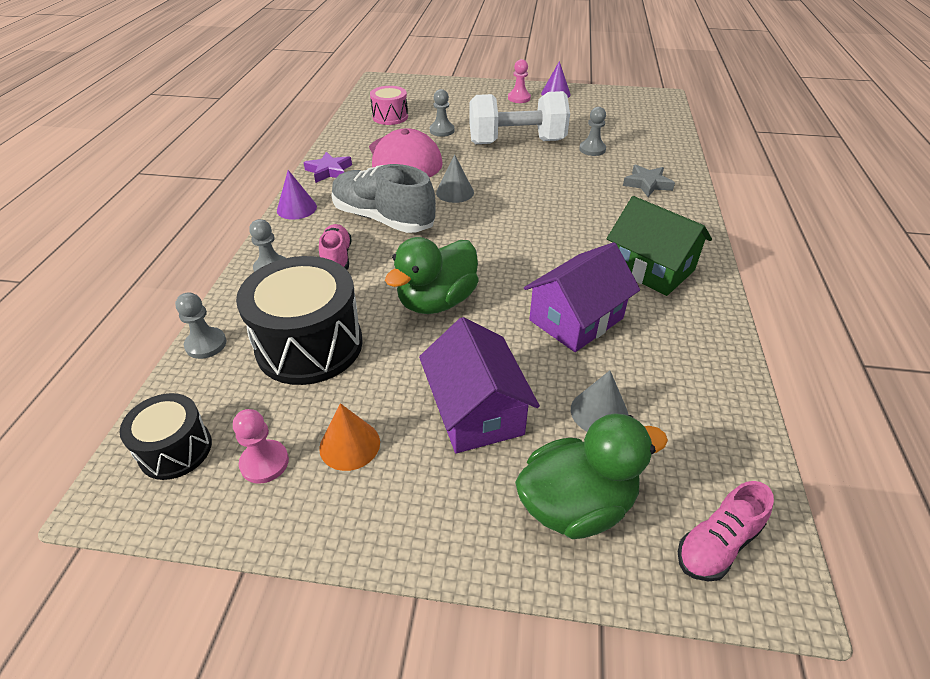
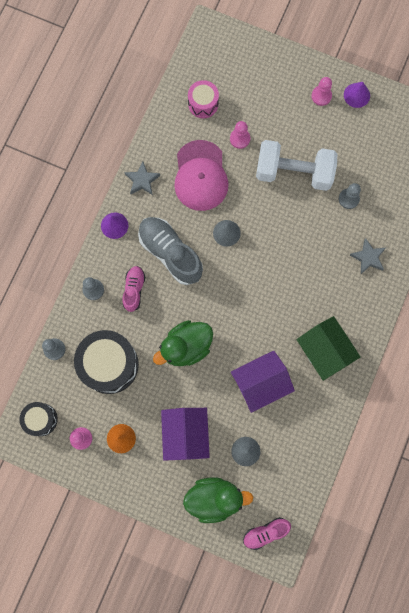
camera: 15 degrees right, 35 degrees up
(329, 171) = (142, 180): purple star -> grey star
(442, 131) = (240, 139): grey pawn -> pink pawn

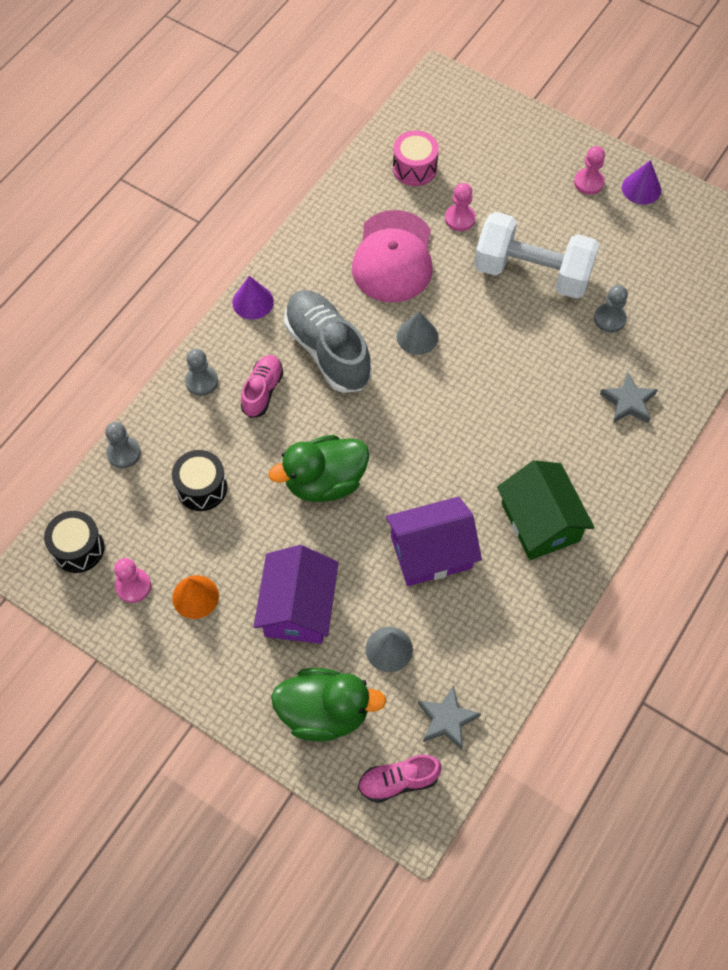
camera: 10 degrees right, 15 degrees down
(109, 364) = (202, 488): black drum -> black drum, size x0.56
(142, 180) = (306, 250): grey star -> grey star (447, 720)

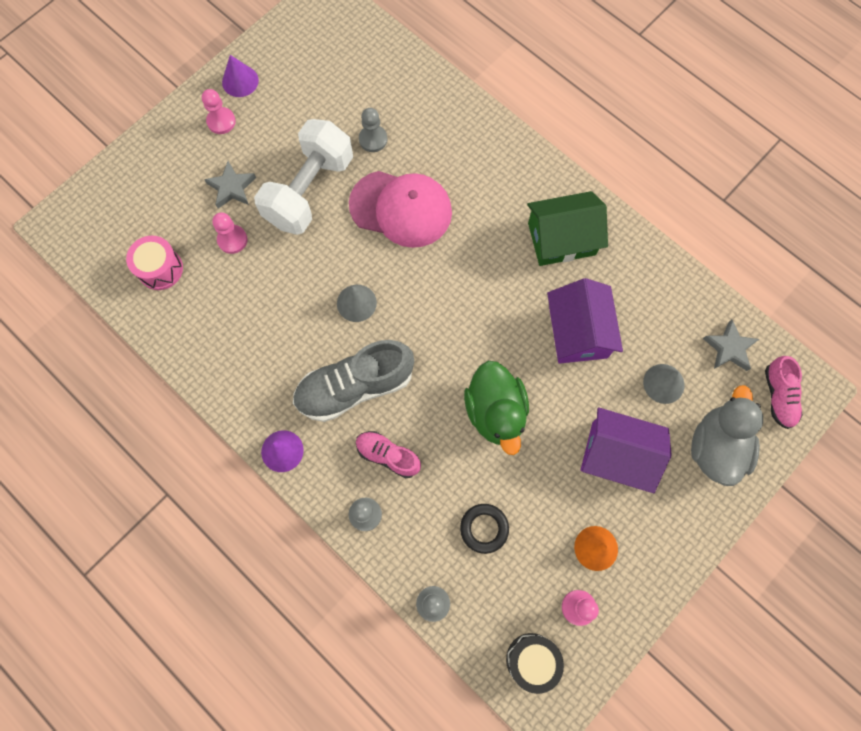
camera: 80 degrees left, 10 degrees up
(202, 488) = (484, 528): black drum -> black ring
(324, 712) = (715, 447): green duck -> grey duck
(393, 257) = (262, 308): pink cap -> pink cap (401, 209)
(628, 402) = (458, 145): grey star -> grey star (232, 188)

